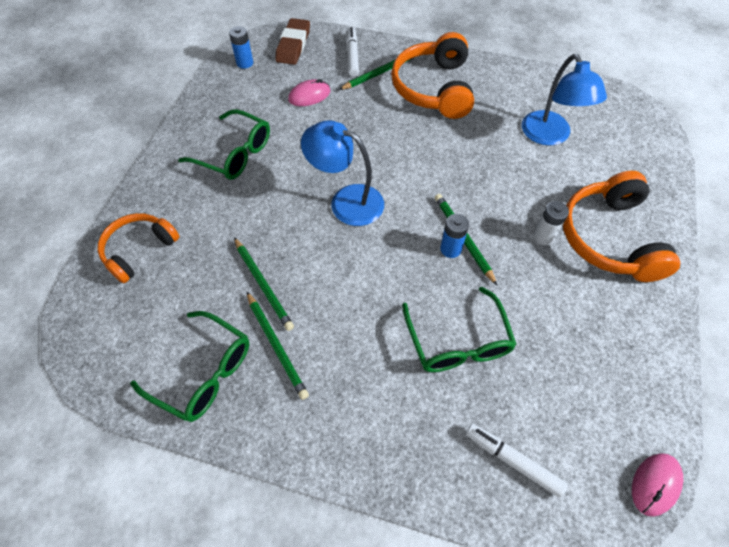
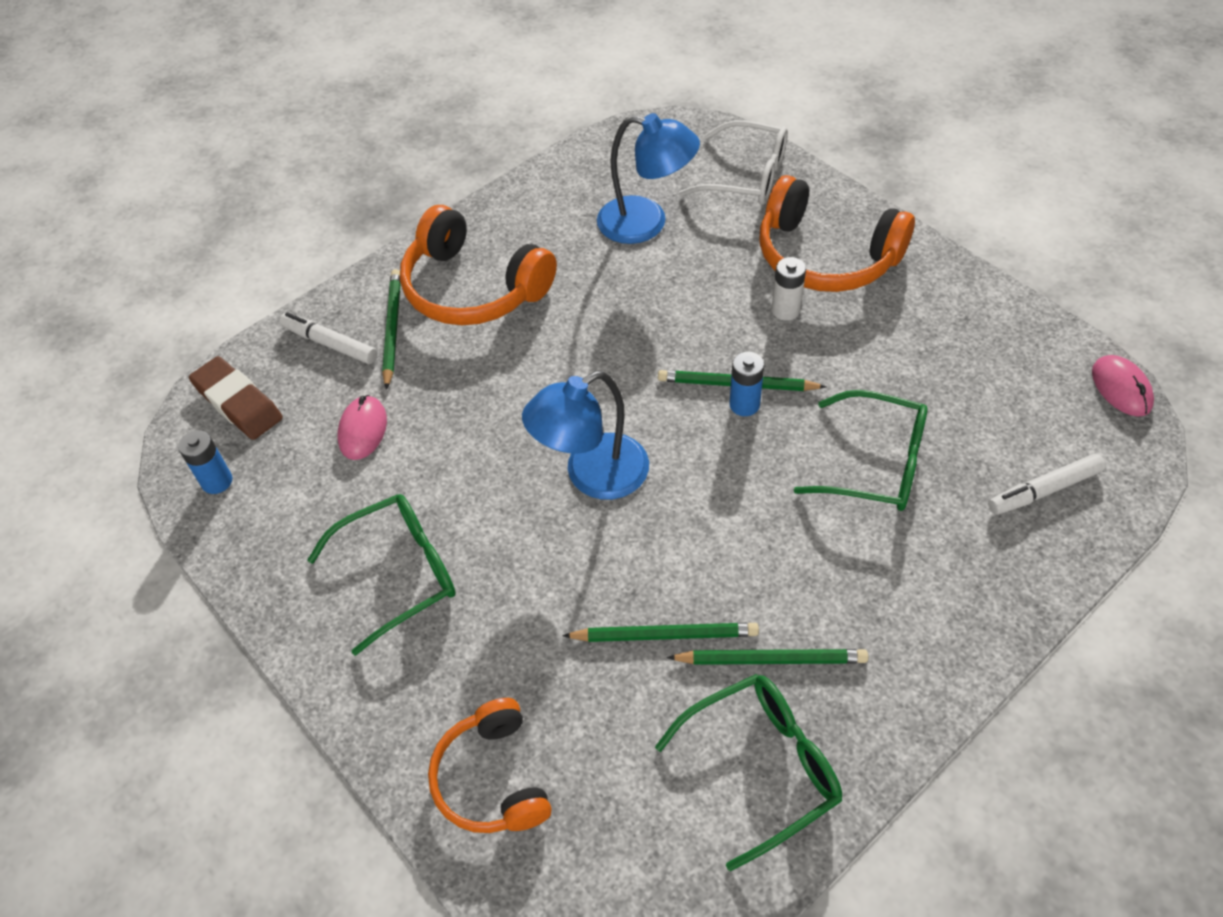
camera: 55 degrees left, 5 degrees down
(637, 165) = (746, 177): none -> white glasses

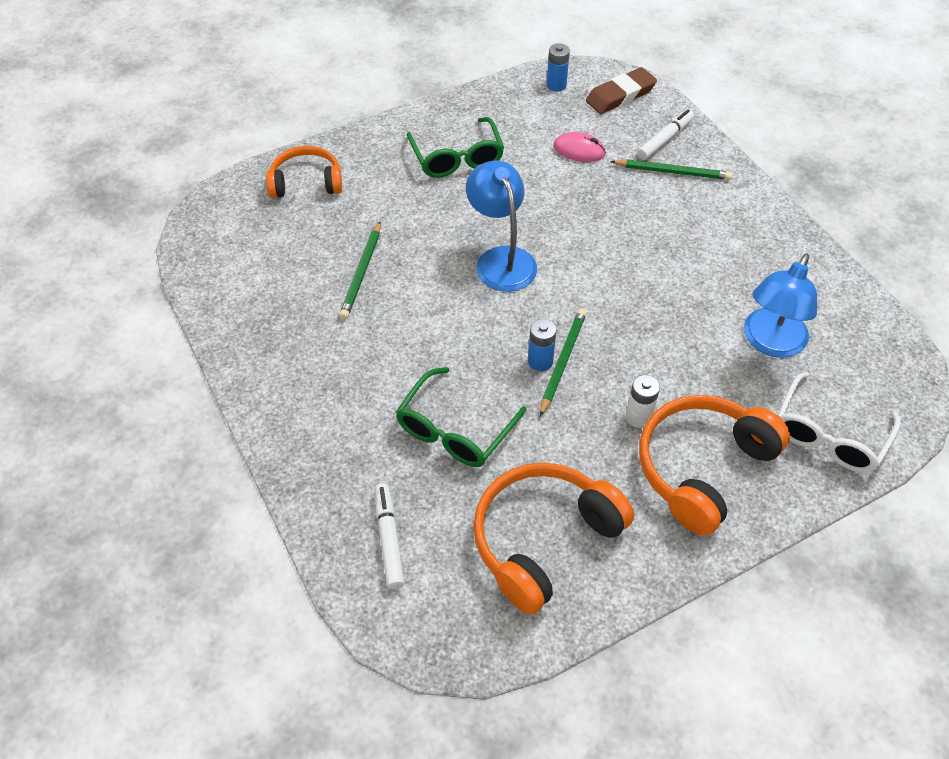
camera: 100 degrees right, 0 degrees up
(473, 288) = (708, 220): orange headphones -> orange headphones (543, 540)
(762, 766) = (255, 300): green glasses -> none
(771, 659) = (321, 322): green pencil -> none
(1121, 388) = (475, 656): pink mouse -> none

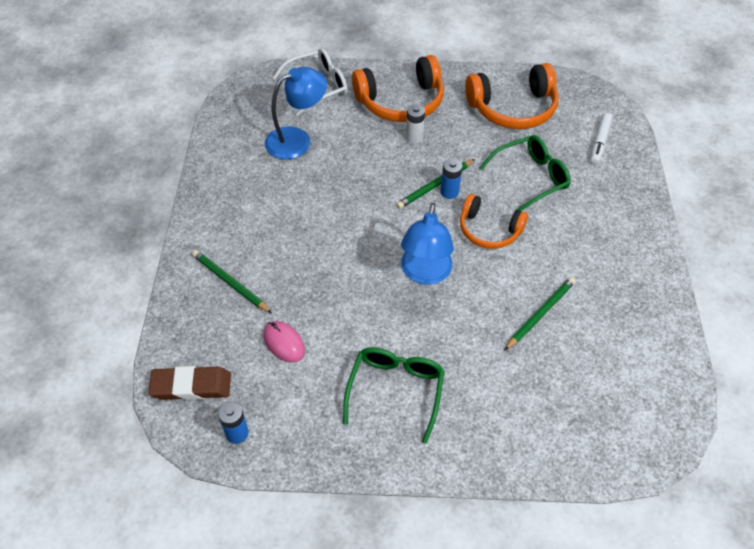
camera: 150 degrees left, 0 degrees up
(306, 182) = (551, 434): orange headphones -> orange headphones (489, 230)
(665, 139) = (204, 316): white marker -> none

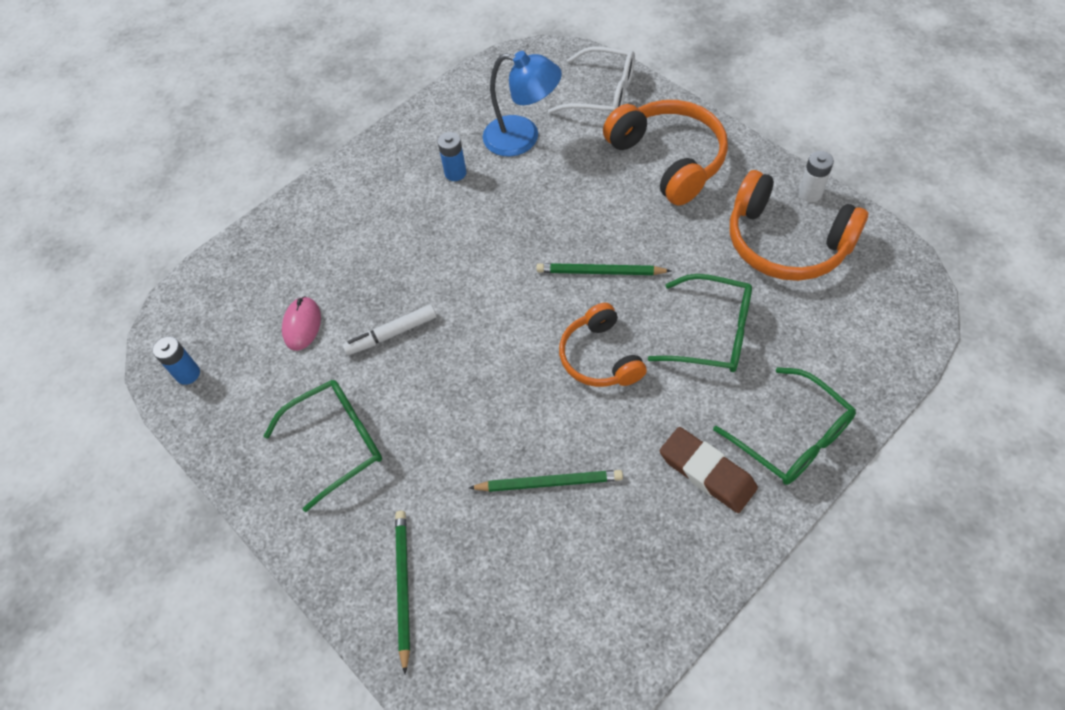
camera: 50 degrees right, 5 degrees up
(191, 386) = (201, 307): brown eraser -> brown eraser (707, 472)
(230, 283) = (321, 238): green pencil -> green pencil (403, 586)
(401, 102) = (668, 159): orange headphones -> orange headphones turned 150 degrees counterclockwise
(414, 138) = (637, 207): white battery -> white battery (810, 193)
(425, 273) = (487, 354): blue lamp -> none
(449, 192) = (606, 289): blue battery -> blue battery (455, 173)
(599, 142) = (846, 349): white marker -> white marker (391, 334)
(625, 201) = (792, 437): none -> green glasses

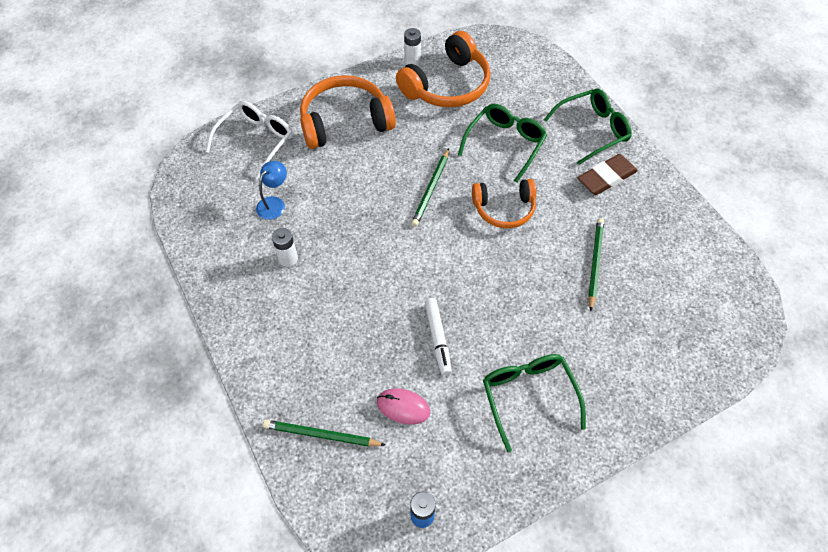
camera: 80 degrees left, 0 degrees up
(403, 586) = (656, 370): green pencil -> green pencil (321, 435)
(455, 173) = (288, 258): blue battery -> white battery
(523, 138) = (274, 203): blue lamp -> blue lamp, size x0.59

